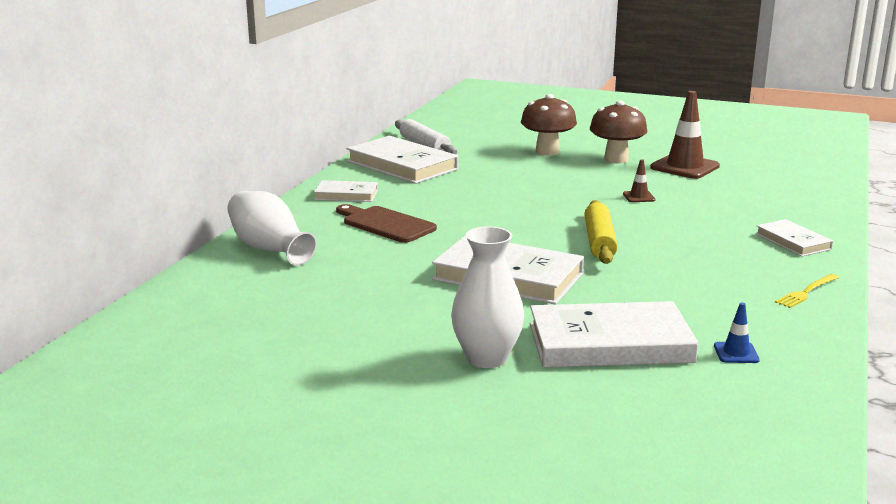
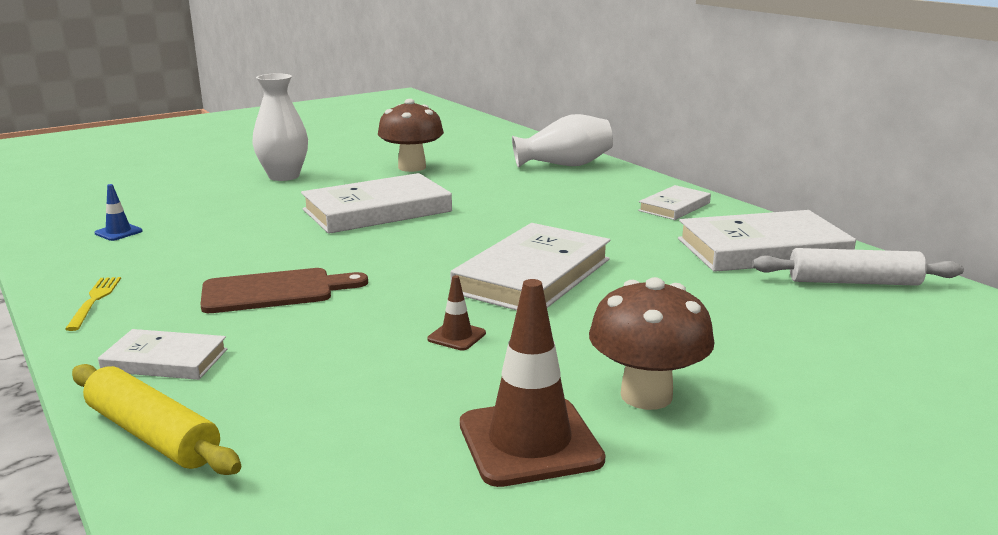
camera: 125 degrees right, 0 degrees up
(385, 224) = (566, 203): brown cutting board -> brown cutting board (275, 291)
(547, 151) = (750, 355): brown mushroom -> brown mushroom (412, 167)
(599, 241) = (374, 263): yellow rolling pin -> yellow rolling pin (153, 435)
(610, 343) = (221, 206): white book -> white book (533, 275)

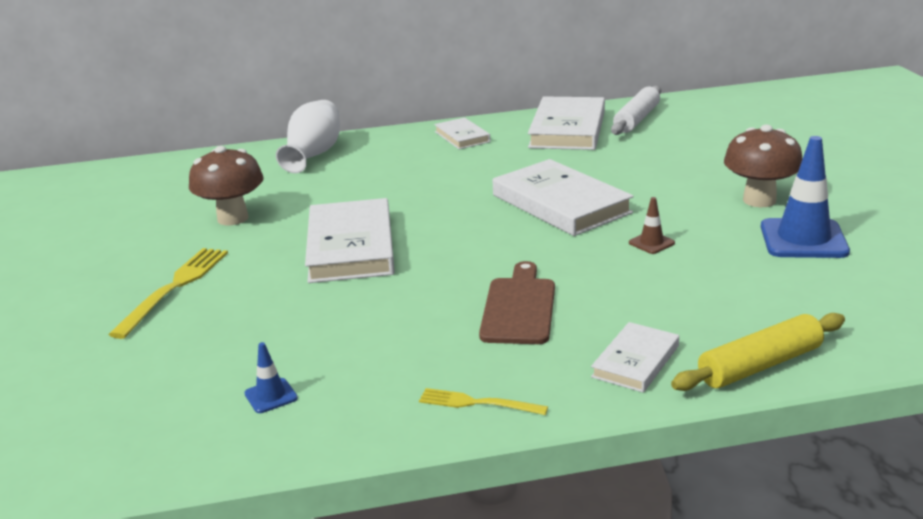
camera: 65 degrees left, 5 degrees up
(284, 176) = (175, 288): white vase -> yellow fork
(529, 442) = (803, 239): brown traffic cone -> blue traffic cone

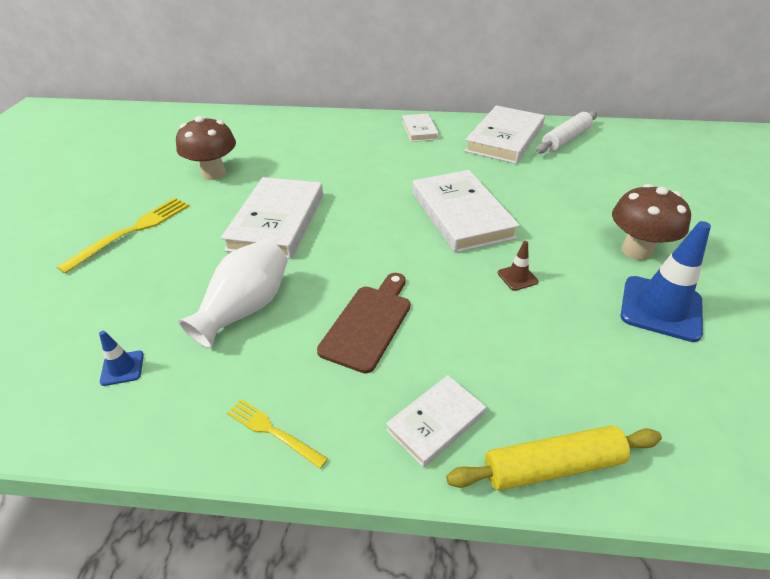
camera: 15 degrees right, 15 degrees up
(313, 154) = (304, 126): white vase -> white vase (245, 308)

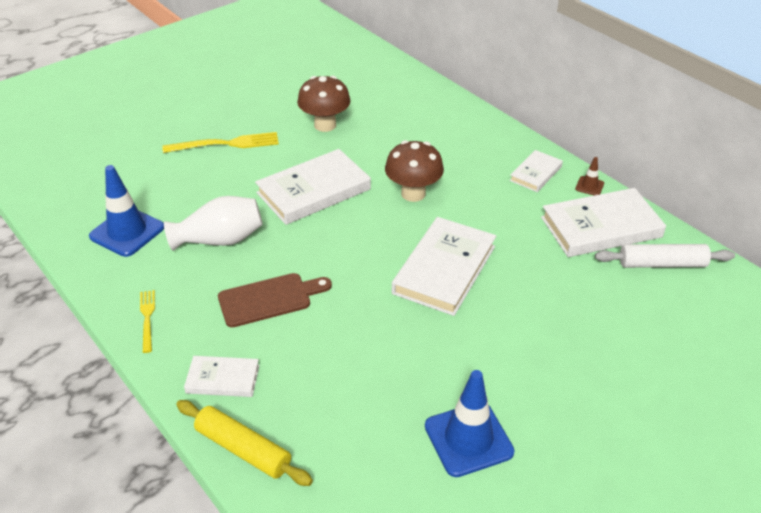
camera: 45 degrees right, 0 degrees up
(122, 368) = (127, 232): blue traffic cone -> blue traffic cone, size x2.15
(517, 277) = (405, 341): brown traffic cone -> brown traffic cone (589, 186)
(636, 250) = (532, 392): brown mushroom -> brown mushroom (413, 194)

